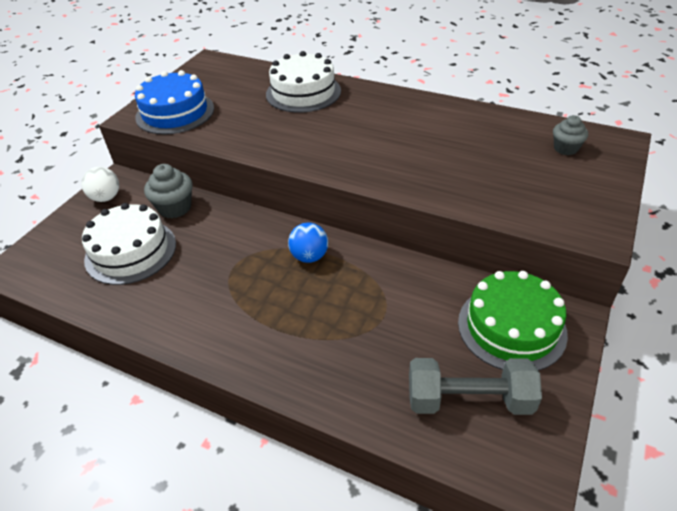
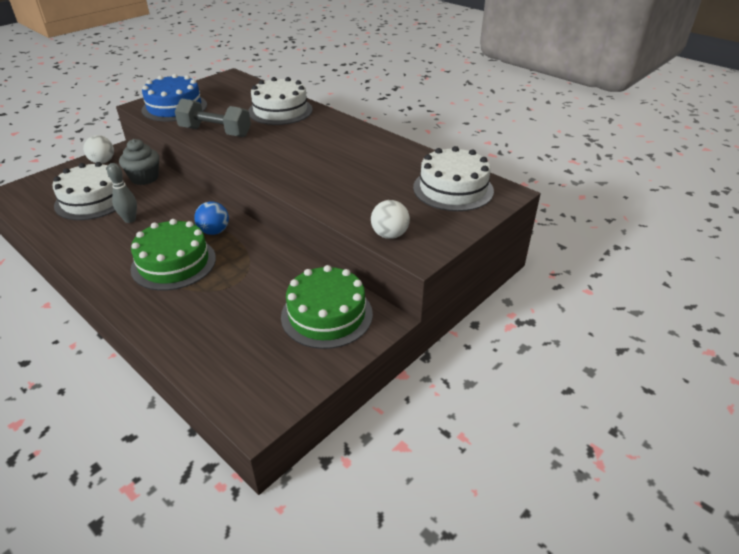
camera: 15 degrees right, 5 degrees down
(197, 266) = (130, 220): none -> grey bowling pin
(293, 309) = (174, 263): none -> green cake
(469, 400) = (252, 353): grey dumbbell -> grey dumbbell (215, 132)
(550, 219) = (389, 235): none -> white ball
(565, 148) = (453, 189): grey cupcake -> white cake

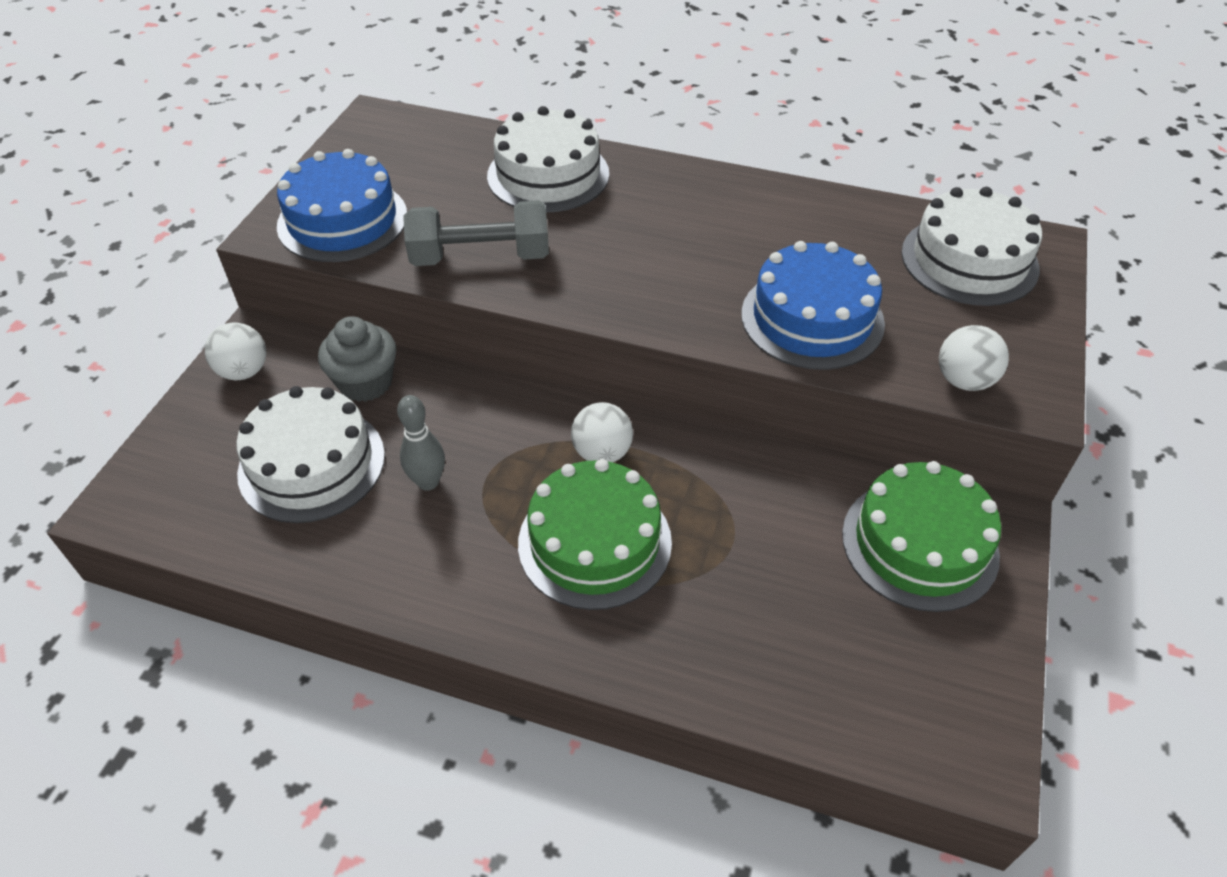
camera: 25 degrees left, 10 degrees up
(214, 231) = (602, 453): blue ball -> white ball
(340, 191) = (812, 318): none -> blue cake

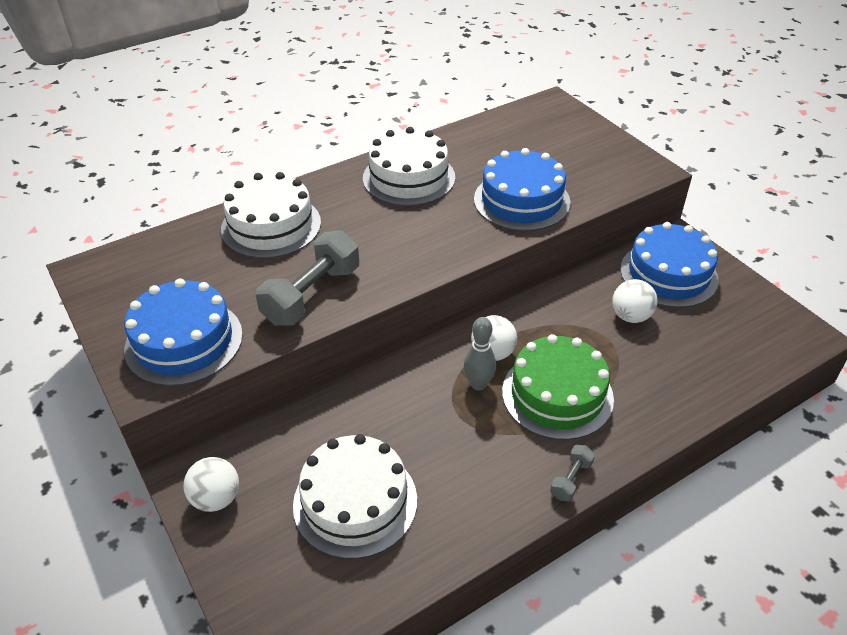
camera: 50 degrees left, 5 degrees down
(365, 382) = (309, 433): grey cupcake -> none
(428, 482) = (435, 447): grey bowling pin -> grey bowling pin (478, 384)
(480, 621) = (571, 479): none -> grey dumbbell
(919, 544) = (668, 274): green cake -> blue cake
(964, 380) = (617, 181): white ball -> white ball (630, 316)
(969, 260) = (538, 129): white cake -> white cake (409, 177)

